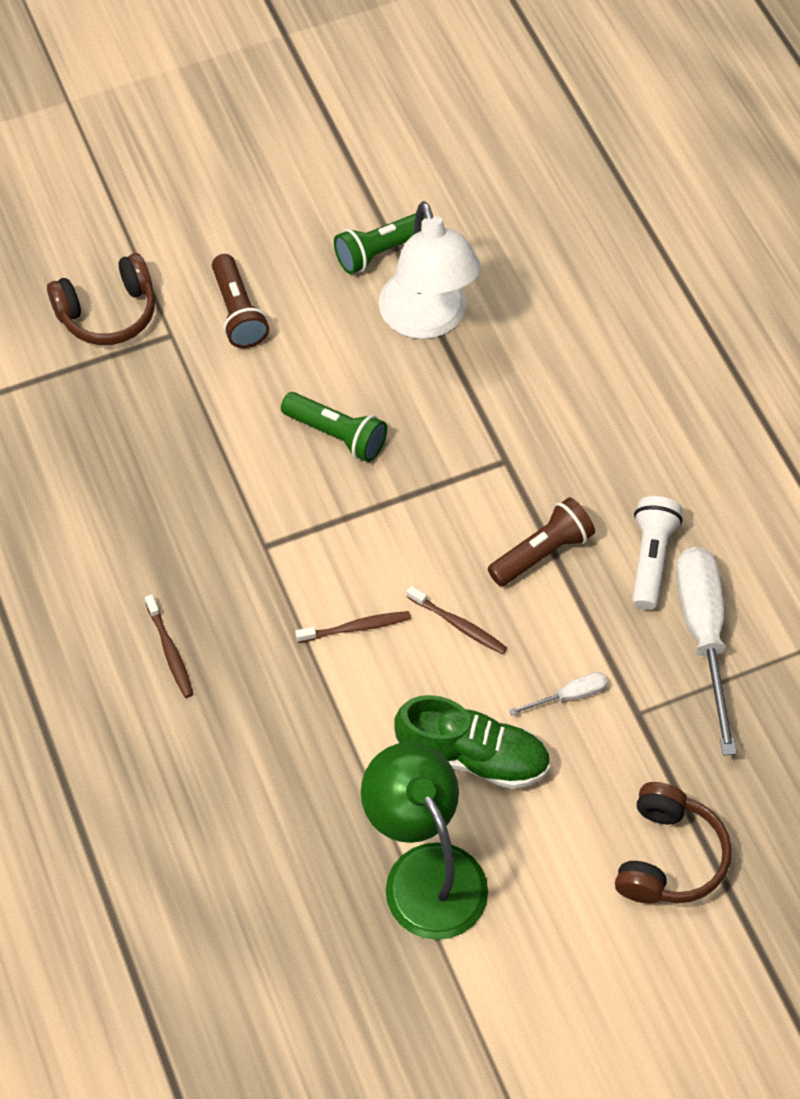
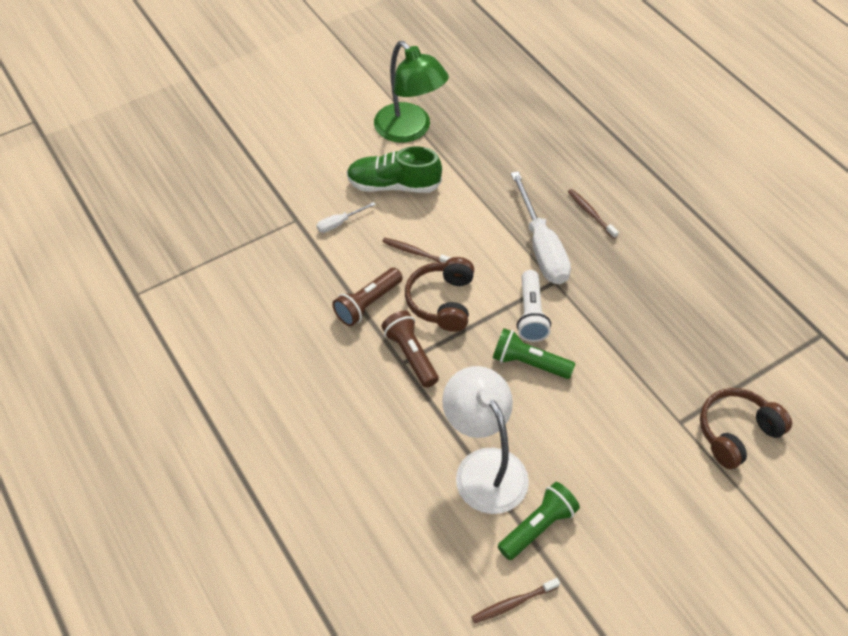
camera: 170 degrees right, 5 degrees down
(238, 312) = (636, 449): brown flashlight -> brown flashlight (410, 355)
(355, 628) = (480, 242): brown toothbrush -> brown toothbrush (513, 603)
(650, 559) = (293, 310): white flashlight -> white flashlight (531, 314)
(668, 857) = (275, 154): brown headphones -> brown headphones (442, 301)
(703, 635) = (256, 268): white screwdriver -> white screwdriver (541, 247)

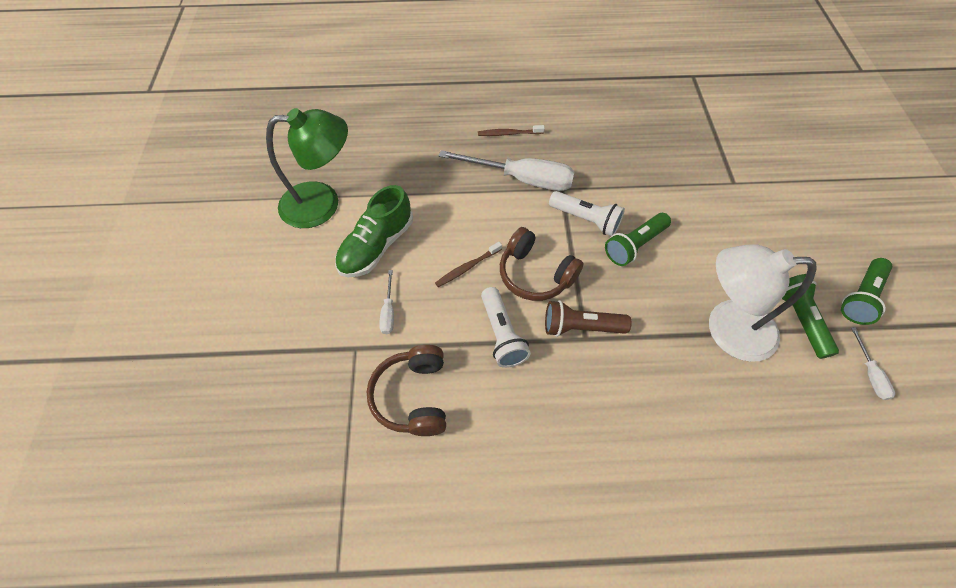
camera: 60 degrees left, 5 degrees up
(368, 304) = (502, 334): brown flashlight -> white flashlight
(513, 603) = (869, 374): brown toothbrush -> white screwdriver
(606, 578) = (860, 297): none -> green flashlight
(736, 433) = (756, 157): brown headphones -> brown headphones (413, 396)

